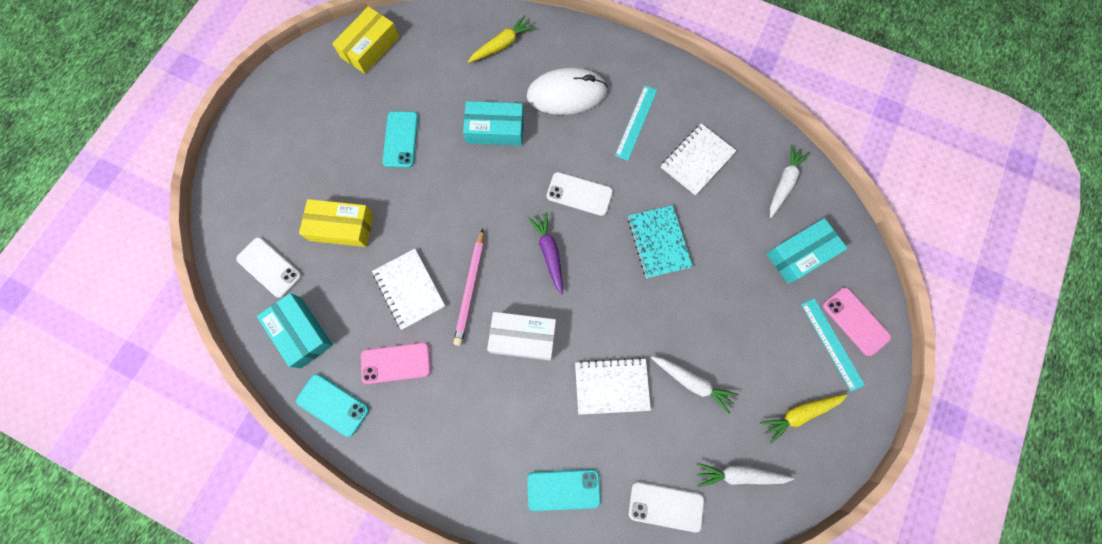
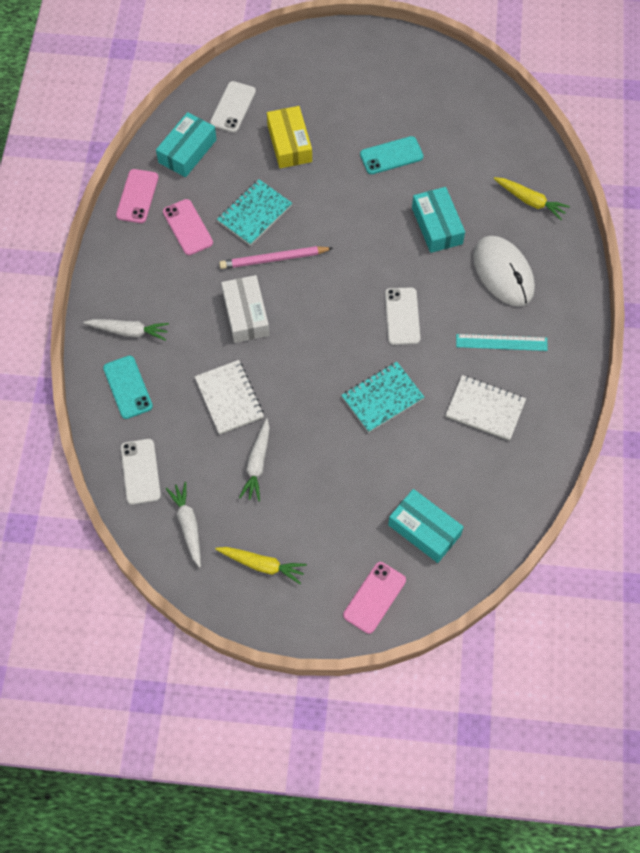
camera: 70 degrees right, 10 degrees down
(333, 405) = (137, 196): turquoise phone -> pink phone
(370, 47) = (473, 97): yellow box -> none
(409, 289) = (254, 214): white notebook -> turquoise notebook
(549, 253) = (333, 310): purple carrot -> none
(783, 183) = (496, 496): white carrot -> white carrot (128, 331)
(799, 414) = (262, 565): yellow carrot -> yellow carrot turned 150 degrees clockwise
(831, 344) = (342, 579): turquoise ruler -> none

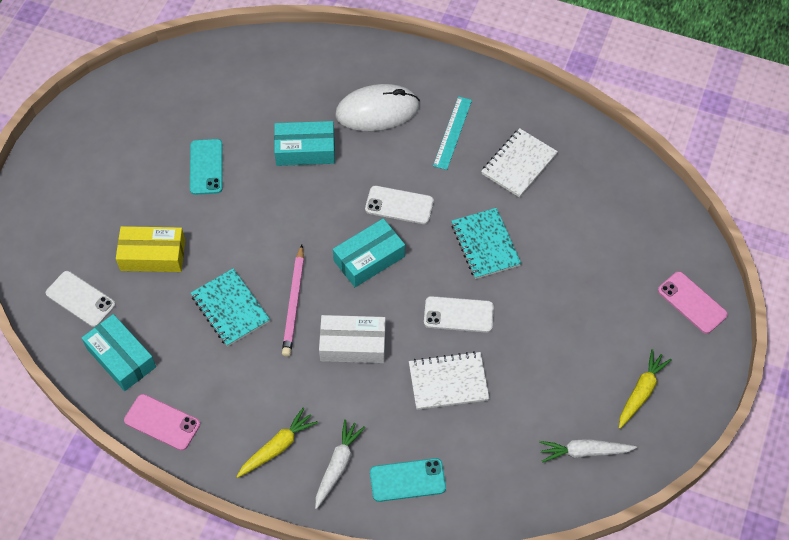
camera: 75 degrees left, 5 degrees down
(140, 471) = (512, 486): white phone -> white phone (458, 314)
(188, 227) = (223, 378): pink phone -> none
(257, 464) = (530, 372): white carrot -> none
(424, 530) = (631, 245): turquoise box -> turquoise box (369, 258)
(530, 201) = (304, 68): yellow carrot -> yellow carrot (277, 447)

